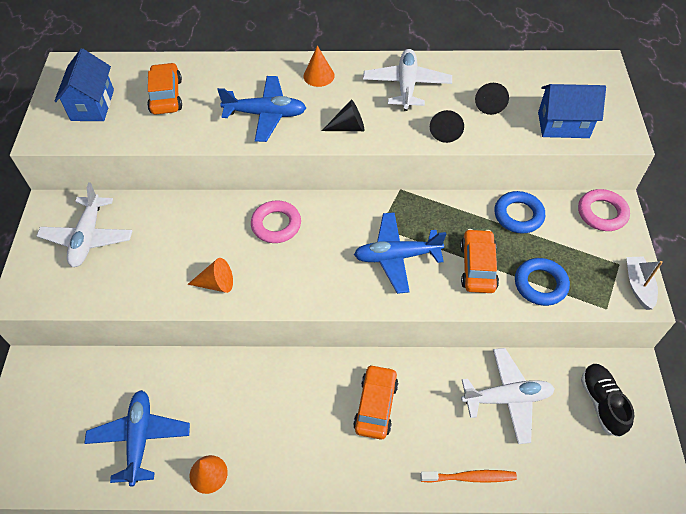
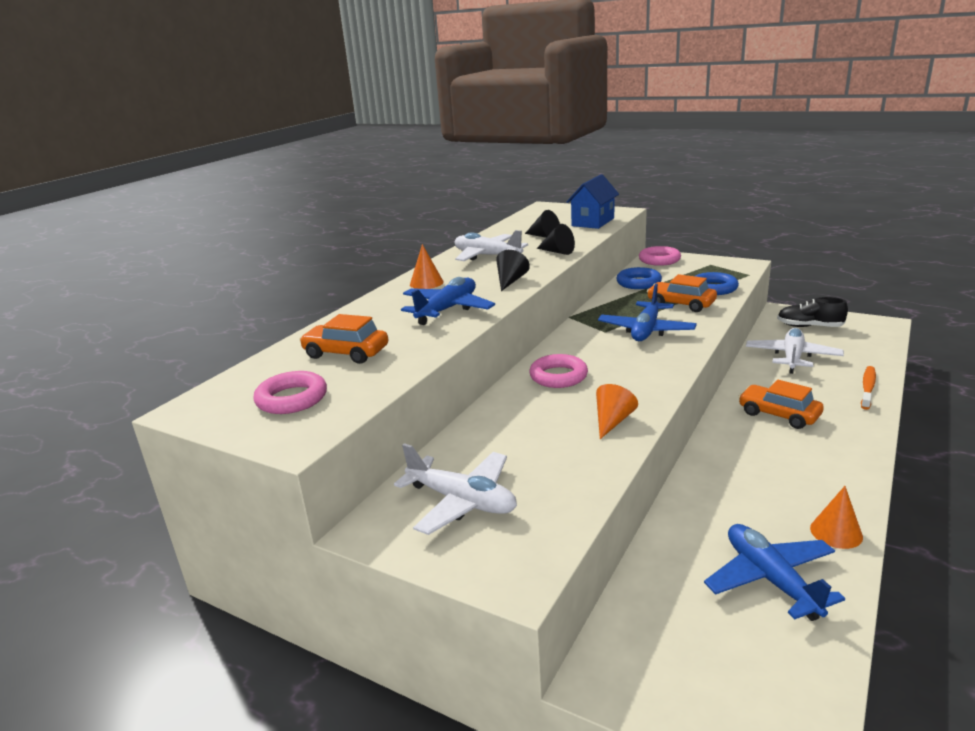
camera: 60 degrees left, 30 degrees down
(92, 105) = (292, 399): blue house -> pink ring
(140, 438) = (771, 579): blue plane -> blue plane turned 45 degrees clockwise
(638, 286) = (734, 263): white boat -> none

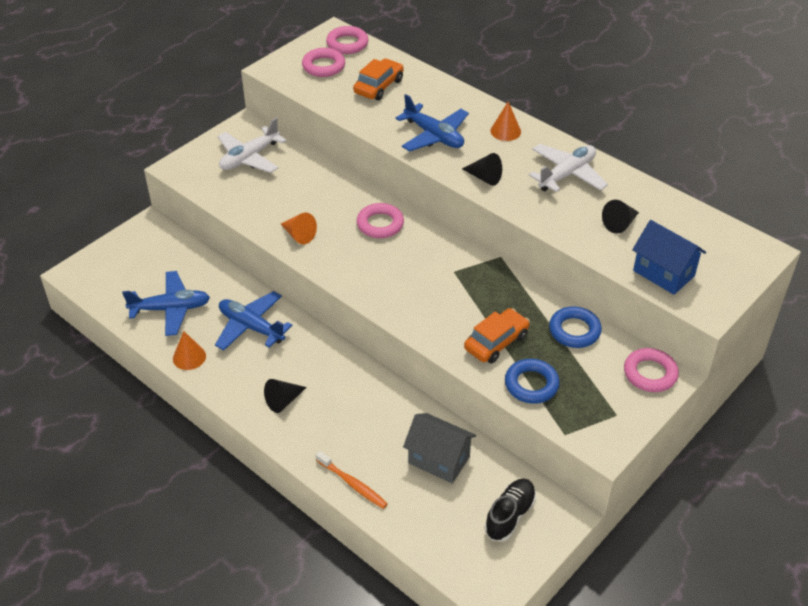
camera: 100 degrees right, 20 degrees up
(228, 392) = (347, 44): none -> pink ring
(557, 252) = (557, 222): black cone -> black cone (283, 401)
(646, 330) = (442, 297): blue plane -> blue plane (251, 327)
(778, 414) = (338, 396): orange car -> none
(792, 357) = (439, 460): white plane -> grey house

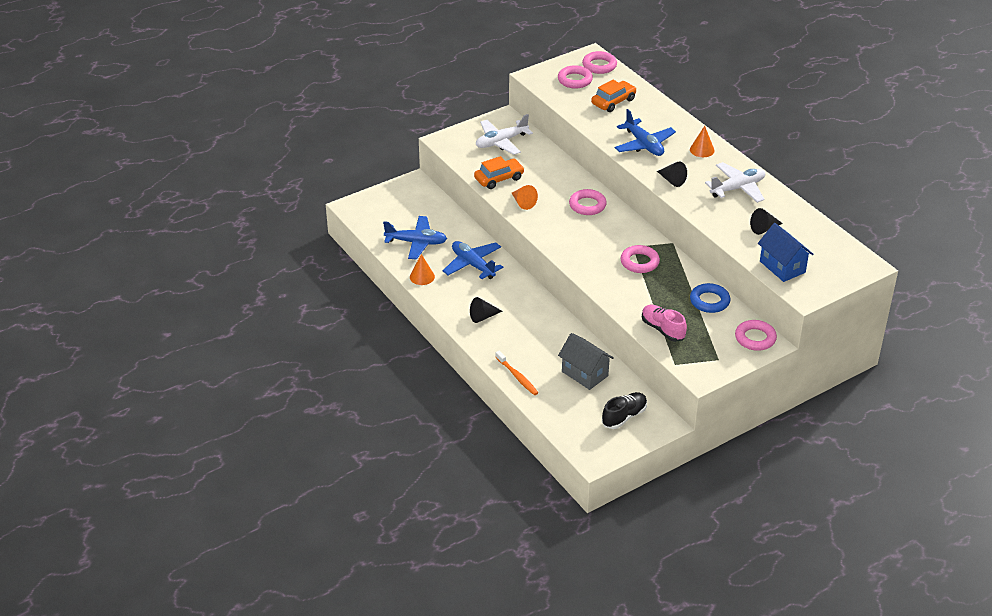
camera: 15 degrees right, 5 degrees down
(469, 292) = (639, 262): none -> pink ring
(496, 342) = (647, 298): orange car -> orange car (499, 179)
(531, 384) = (662, 329): blue ring -> pink shoe

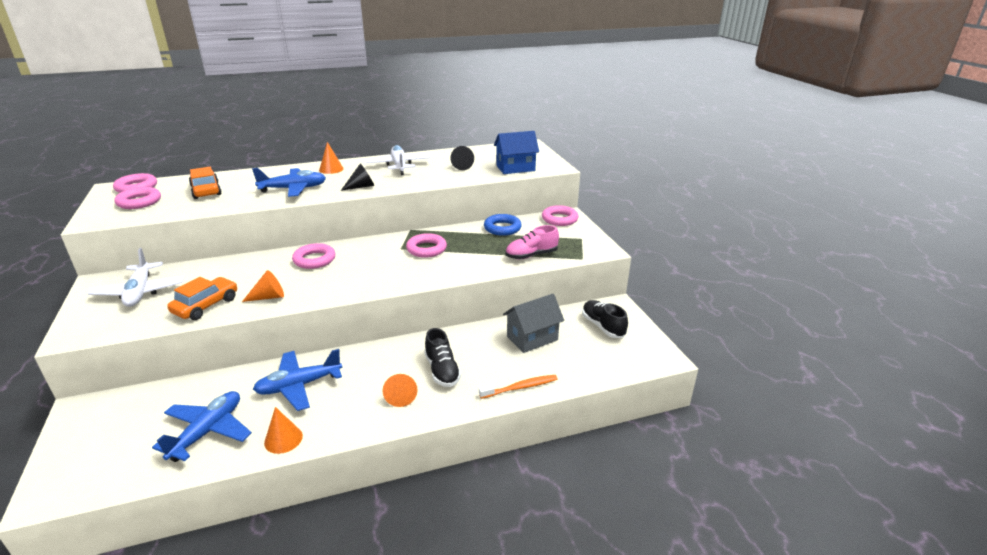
camera: 75 degrees left, 10 degrees down
(483, 317) = (401, 395): black cone -> orange cone
(499, 179) = (206, 305): orange car -> orange car turned 45 degrees clockwise
(519, 331) = (442, 370): none -> black shoe

